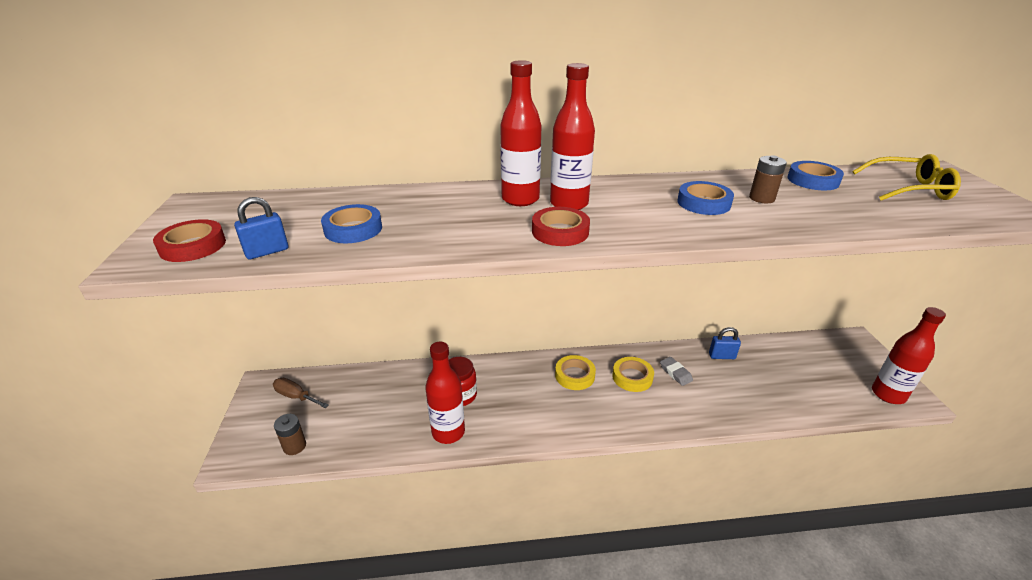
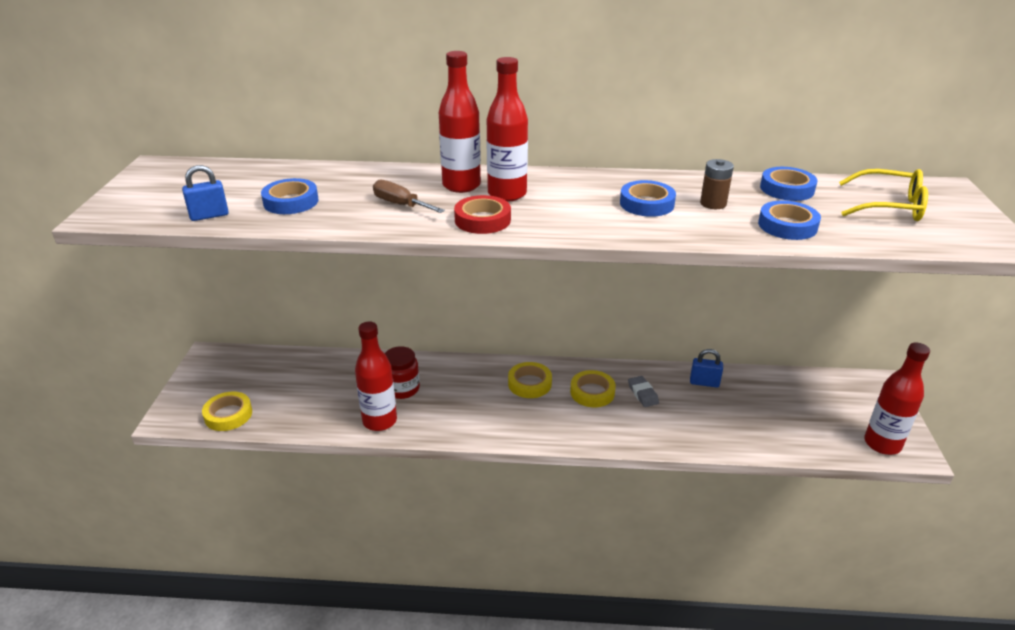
camera: 10 degrees right, 0 degrees up
(193, 246) = (148, 205): red tape -> none
(294, 446) = (228, 415): brown battery -> yellow tape
(296, 396) = (239, 370): brown screwdriver -> brown screwdriver (400, 204)
(842, 213) = (787, 226): none -> blue tape

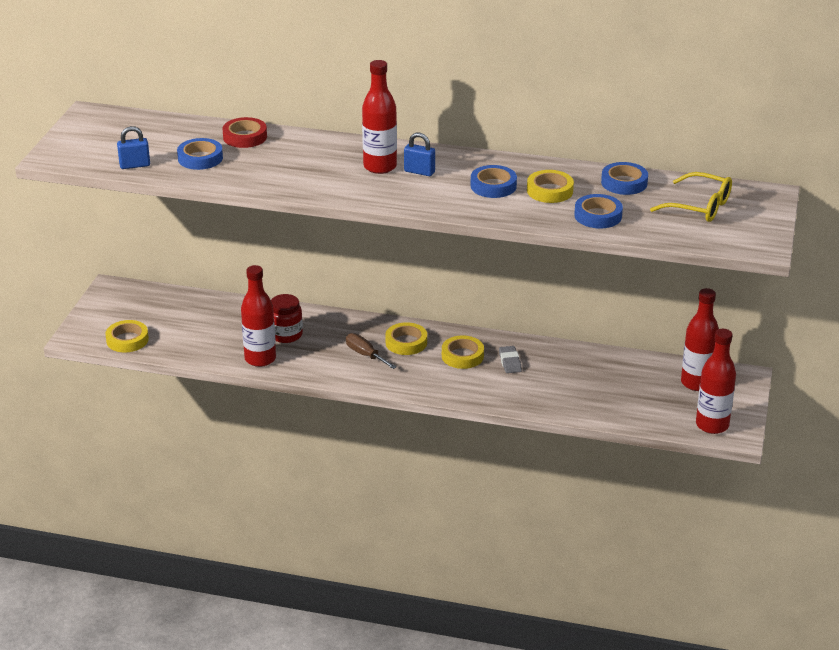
camera: 10 degrees right, 0 degrees up
(400, 204) = (288, 169): brown screwdriver -> brown screwdriver (365, 355)
(461, 185) = (344, 155): red bottle -> red bottle (696, 383)
(482, 220) = (351, 188): red tape -> red tape (245, 137)
(704, 383) = (574, 359): blue padlock -> blue padlock (419, 172)
(713, 203) = (549, 191): brown battery -> yellow tape

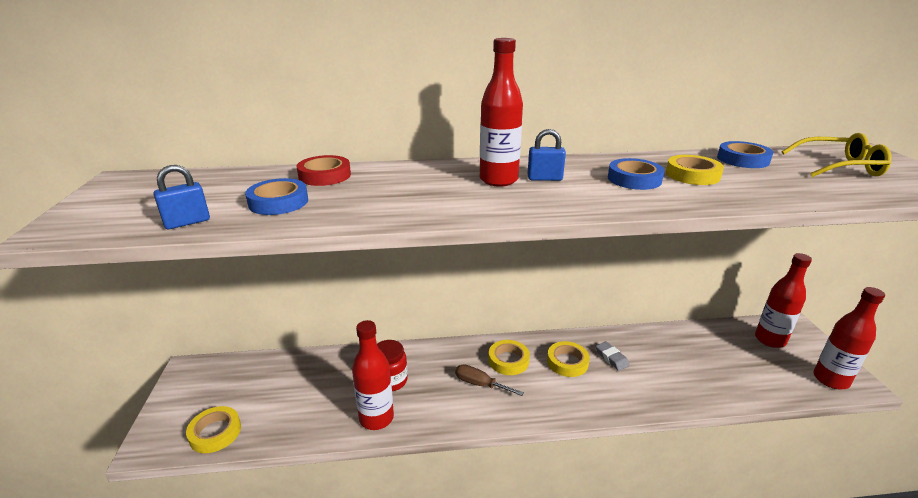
camera: 20 degrees left, 5 degrees down
(598, 216) = (774, 188): blue tape -> none

